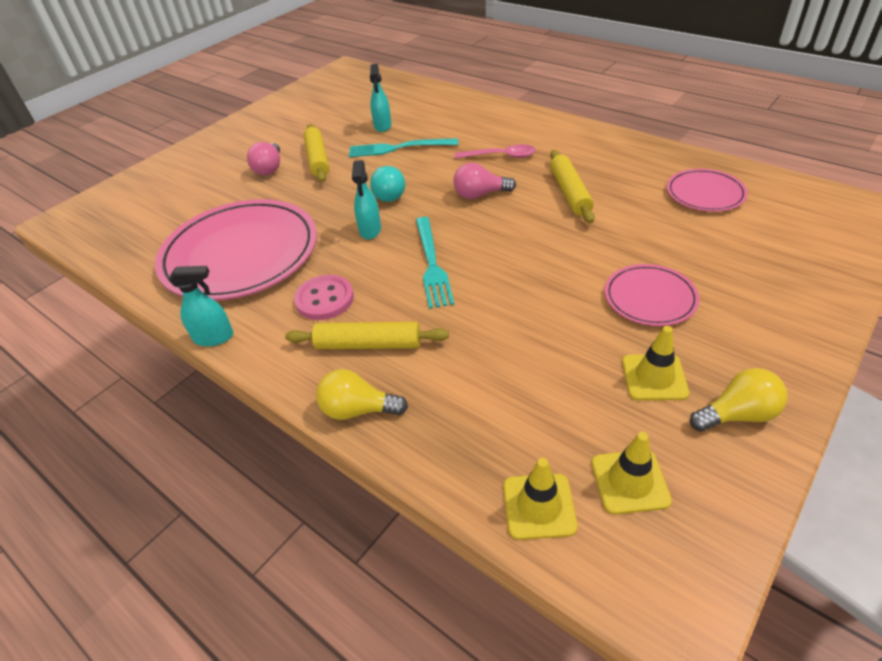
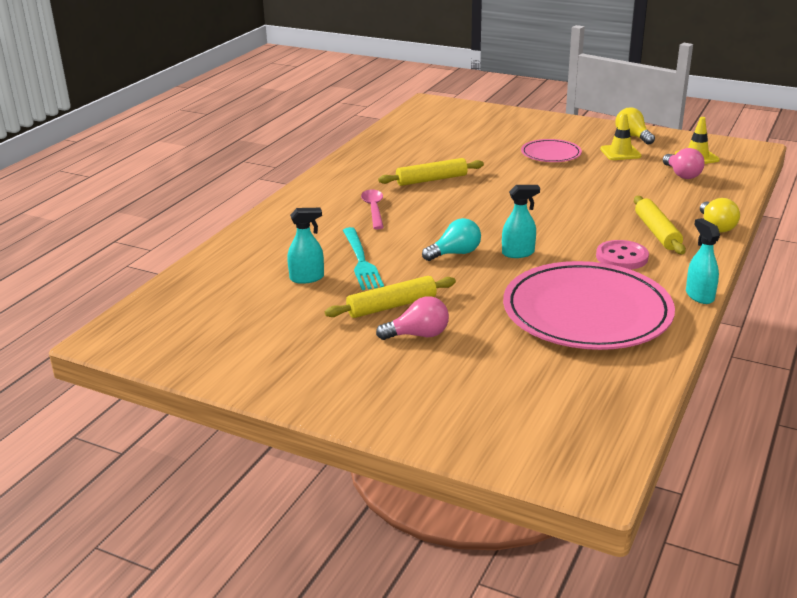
camera: 105 degrees left, 15 degrees down
(431, 264) = (552, 221): turquoise fork -> none
(480, 194) = (444, 212): pink light bulb -> pink light bulb (682, 175)
(539, 506) = (731, 174): yellow traffic cone -> none
(705, 193) = (421, 139): pink plate -> none

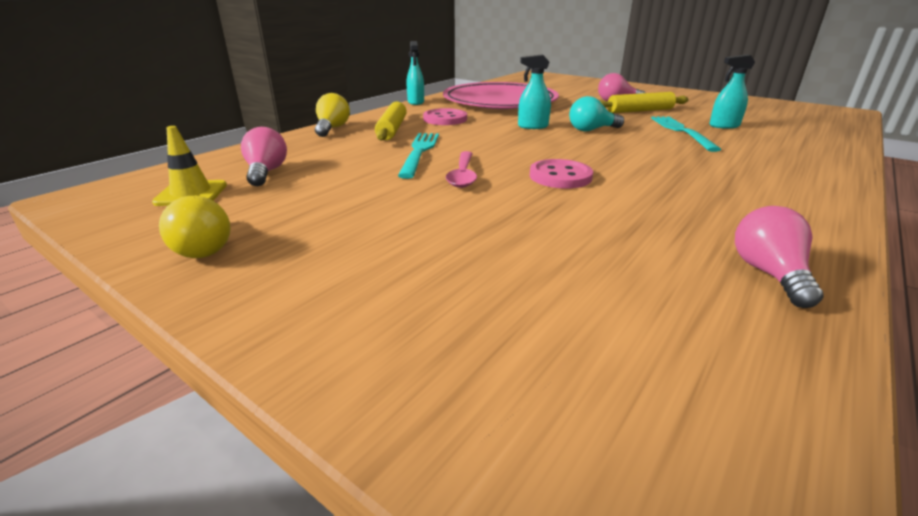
camera: 170 degrees left, 0 degrees up
(373, 209) = (698, 169): pink spoon -> pink spoon (463, 175)
(379, 150) = (769, 274): none -> pink light bulb
(431, 180) = (629, 199): yellow rolling pin -> none
(477, 192) = (560, 176): none -> pink button
(551, 154) = (408, 224): pink plate -> none
(597, 204) = (419, 152): none -> turquoise fork
(620, 153) = (288, 213): yellow traffic cone -> none

